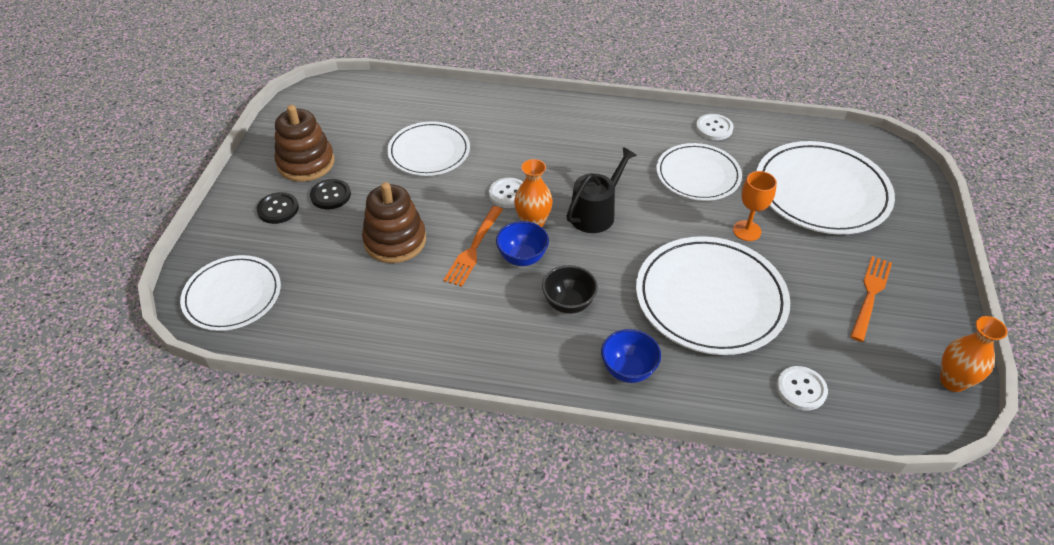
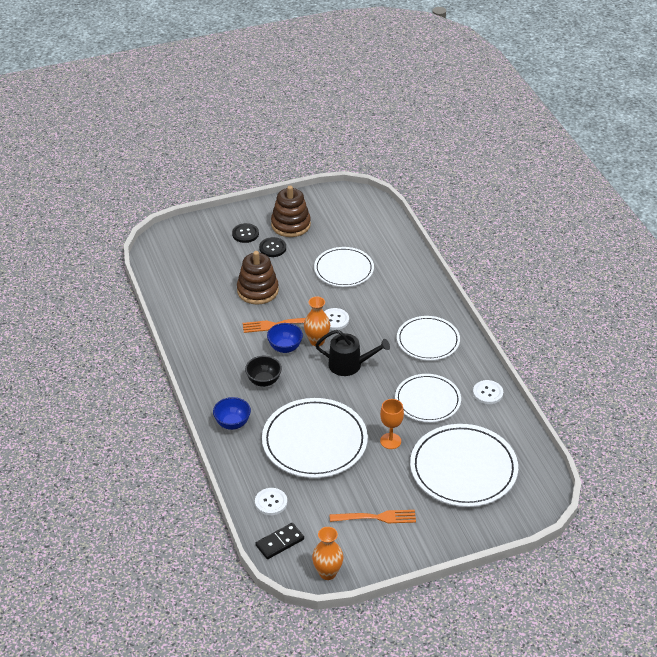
camera: 60 degrees right, 5 degrees down
(232, 295) = (172, 251): white plate -> white plate (428, 340)
(880, 410) = (279, 542): none -> black domino

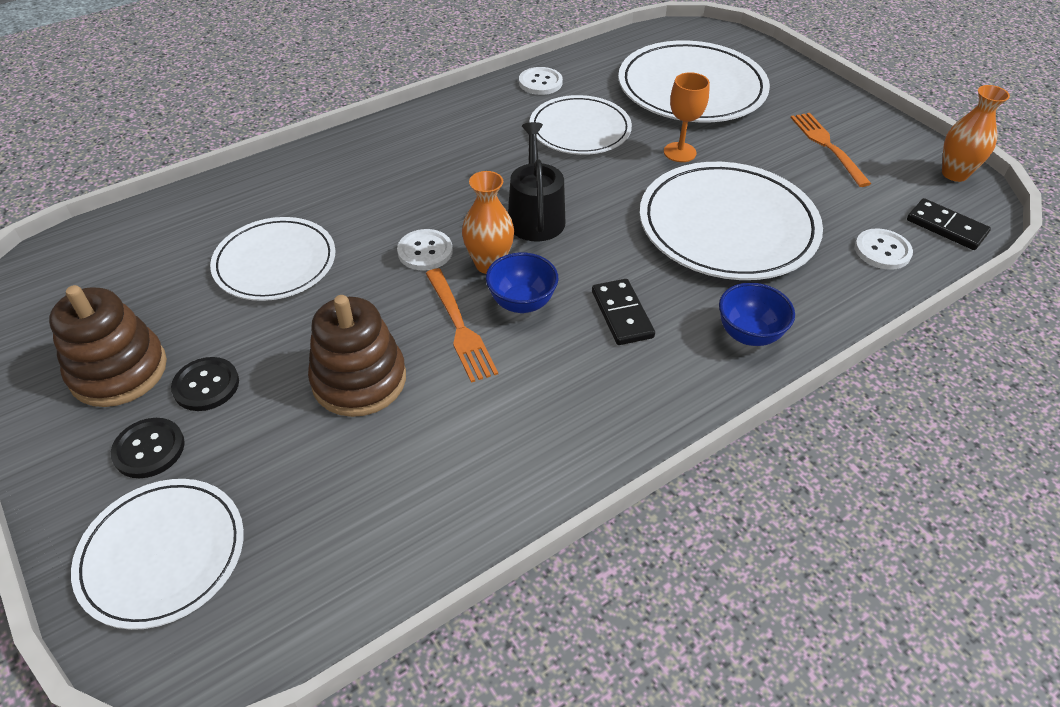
camera: 105 degrees left, 5 degrees up
(264, 381) = (621, 314): black bowl -> black domino
(428, 340) = (448, 143): white plate -> white plate (162, 554)

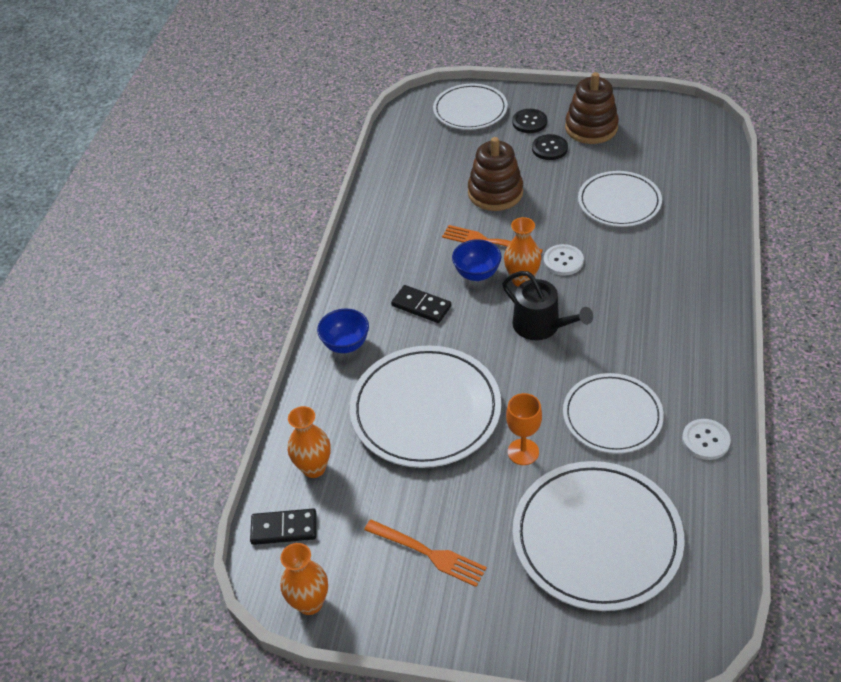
camera: 140 degrees right, 0 degrees up
(882, 251) = (314, 468): white button -> orange vase

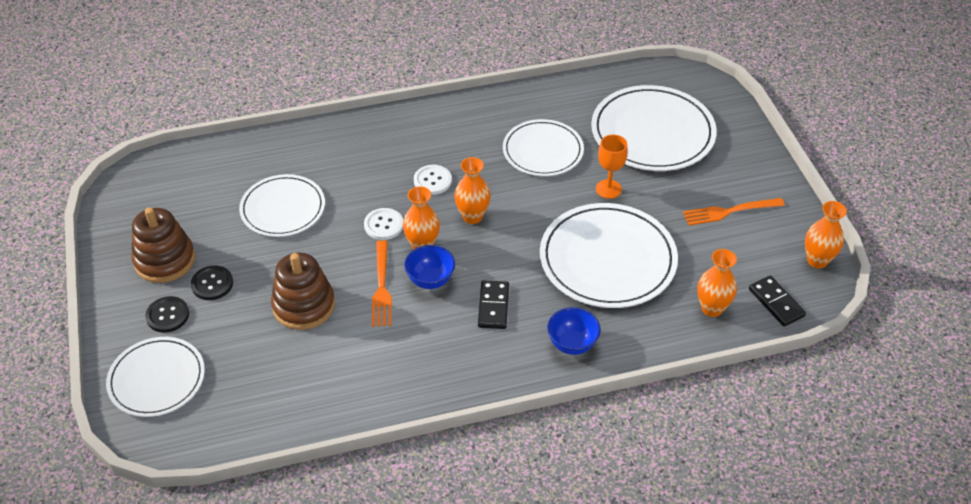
camera: 120 degrees left, 0 degrees up
(428, 553) = (729, 211): orange fork -> orange fork turned 105 degrees counterclockwise
(541, 326) = (472, 216): black watering can -> orange vase
(705, 440) = (534, 100): white button -> white button (432, 181)

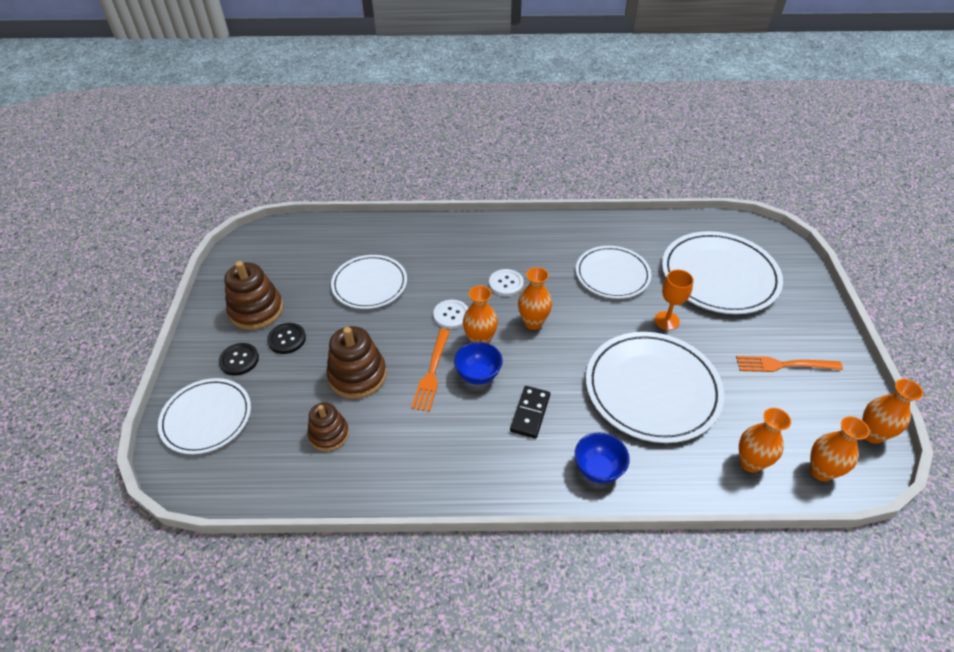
camera: 15 degrees right, 0 degrees up
(294, 368) = (329, 434): none -> brown stacking toy
(776, 303) = (821, 471): black domino -> orange vase

